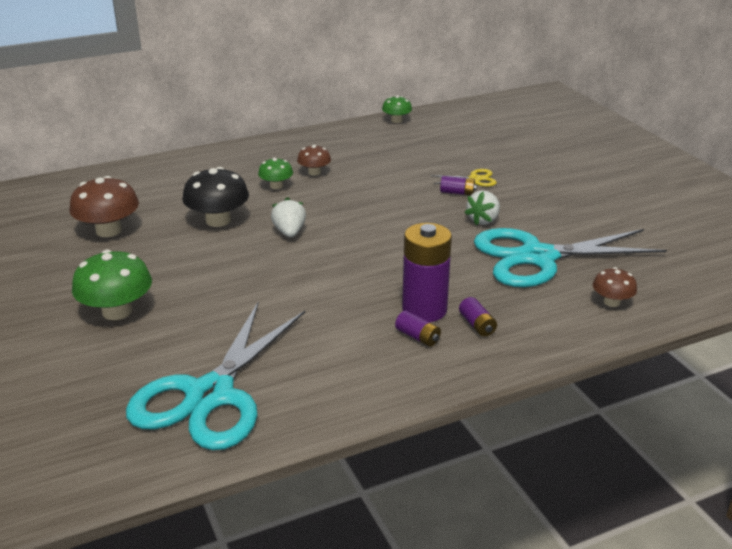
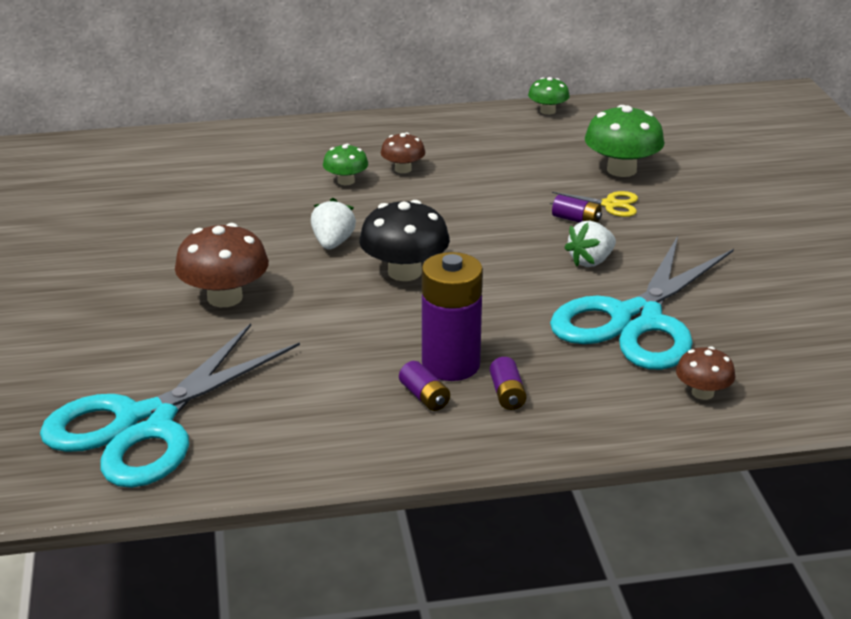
camera: 15 degrees right, 0 degrees up
(108, 230) = (119, 211): brown mushroom -> brown mushroom (225, 297)
(117, 311) = (86, 310): green mushroom -> green mushroom (621, 170)
(218, 220) = (253, 216): black mushroom -> black mushroom (404, 272)
(538, 257) = (637, 320): turquoise scissors -> turquoise scissors turned 60 degrees counterclockwise

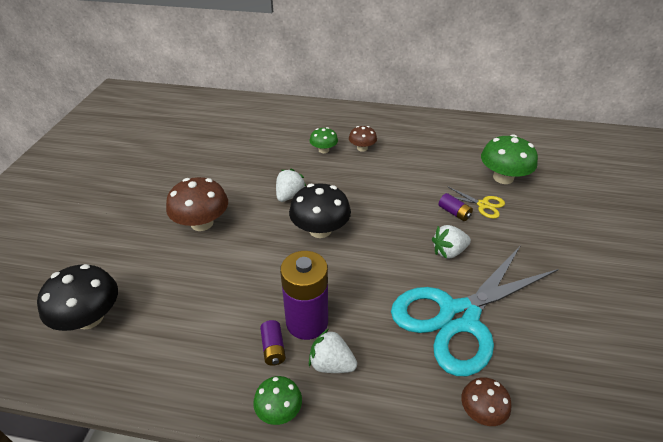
camera: 20 degrees right, 10 degrees up
(146, 424) = (89, 318): turquoise scissors -> black mushroom
(507, 394) = (331, 364): purple battery -> white strawberry
(548, 111) = (473, 122): green mushroom -> green mushroom (279, 410)

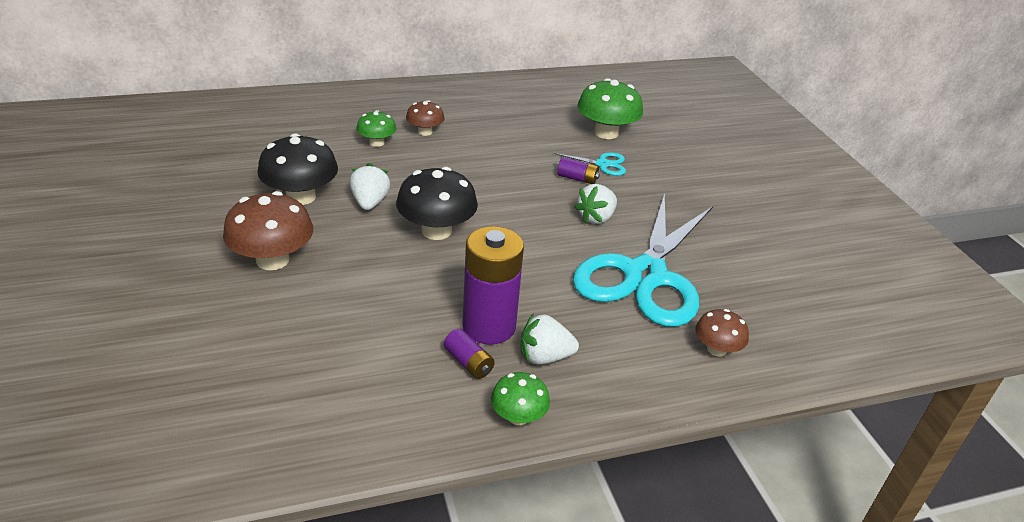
camera: 30 degrees left, 5 degrees down
(89, 318) = (196, 405): black mushroom -> black mushroom (301, 197)
(483, 205) = (602, 164): yellow scissors -> turquoise scissors

